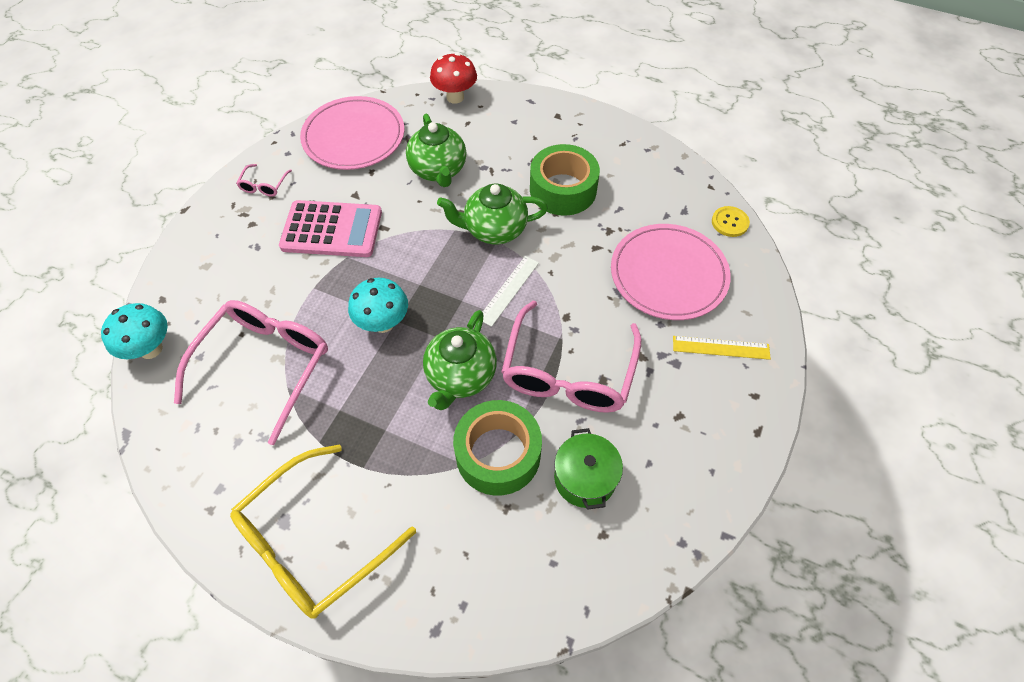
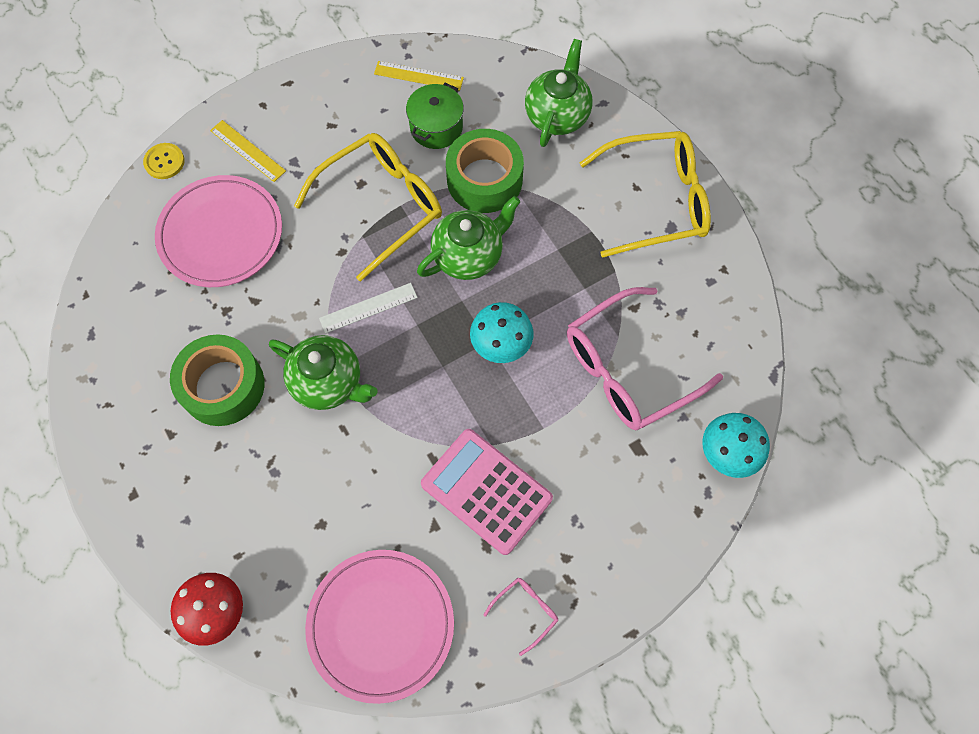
camera: 145 degrees left, 10 degrees up
(438, 170) = (324, 501): green teapot -> green teapot (557, 115)
(568, 372) = (382, 205): pink glasses -> yellow glasses
(650, 525) = (418, 76): none -> yellow ruler
(730, 222) = (114, 247): yellow button -> yellow button (164, 162)

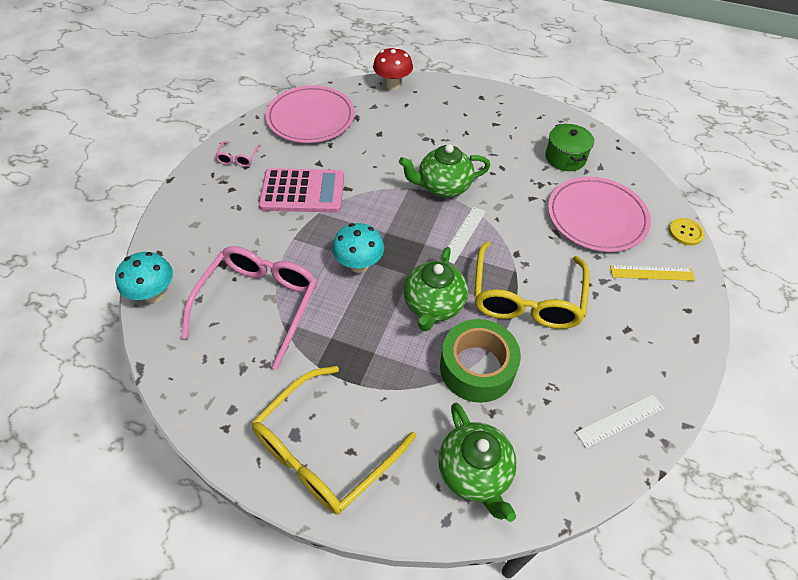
camera: 140 degrees right, 15 degrees down
(223, 386) = (496, 154): green tape -> none
(418, 76) = (620, 420): yellow ruler -> white ruler
(436, 127) = (556, 384): green pot -> green pot (565, 158)

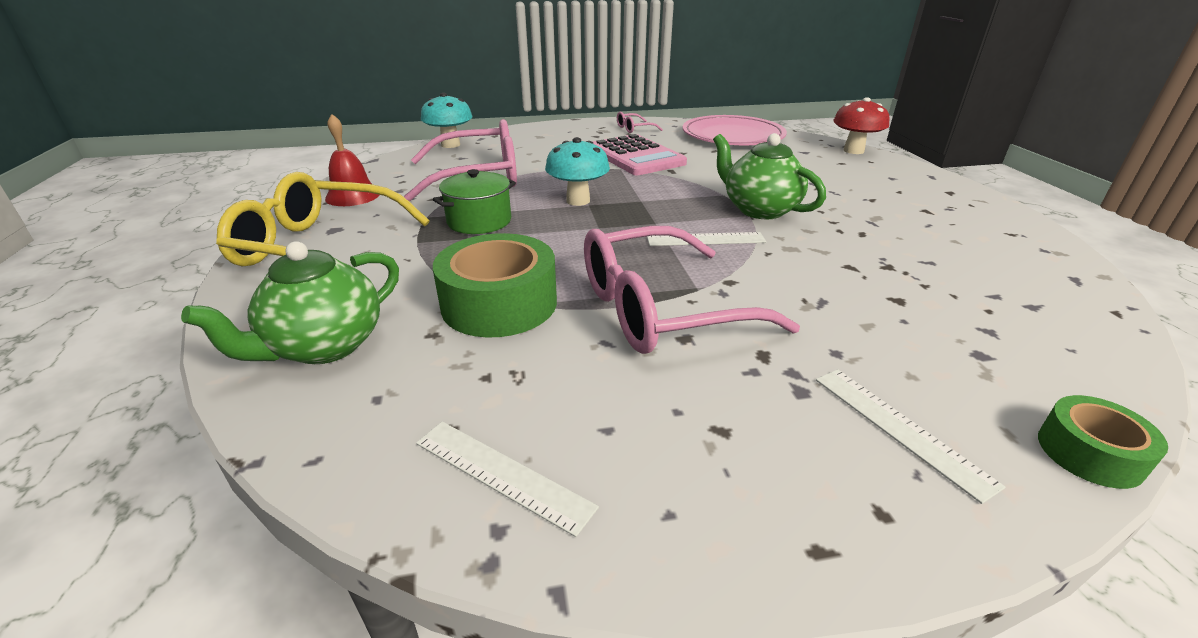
camera: 60 degrees right, 20 degrees down
(227, 405) = (353, 196): none -> red bell
(433, 305) = (570, 251): green teapot -> none
(526, 298) = (660, 309): yellow glasses -> pink glasses
(565, 158) = (981, 271): green pot -> green pot (479, 221)
(596, 217) = (919, 330): pink plate -> none
(652, 273) = (900, 428): yellow ruler -> white ruler
(685, 232) = (1089, 453): yellow button -> green tape

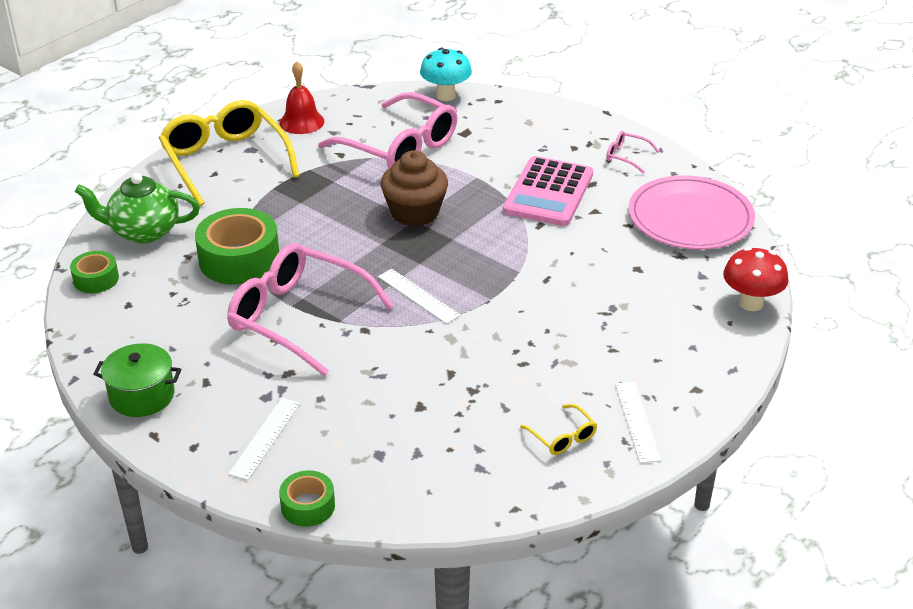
camera: 50 degrees right, 5 degrees up
(342, 434) = (96, 279): none -> green tape
(479, 221) = (328, 192): green pot -> green pot (142, 395)
(502, 474) = (116, 334): white ruler -> white ruler (636, 421)
(578, 200) = (415, 212): turquoise mushroom -> brown cupcake
(759, 209) = (508, 300): green teapot -> none
(994, 253) = (563, 437): none -> yellow glasses

